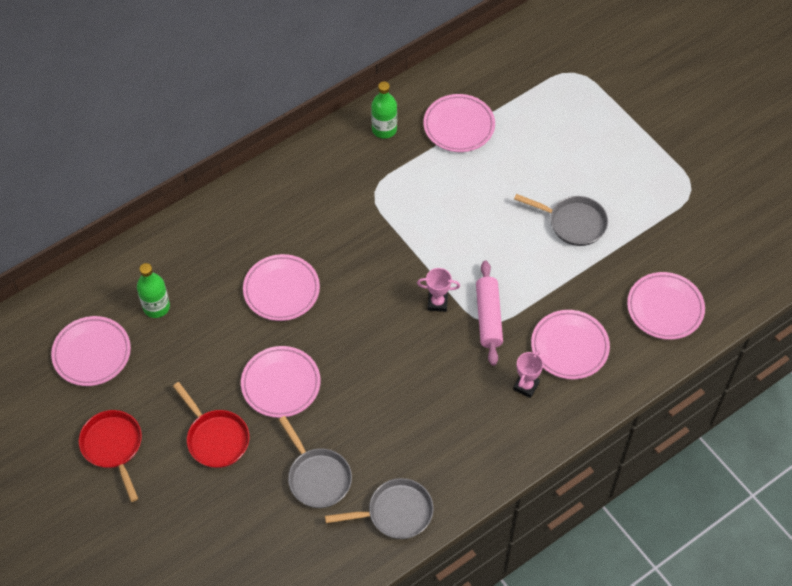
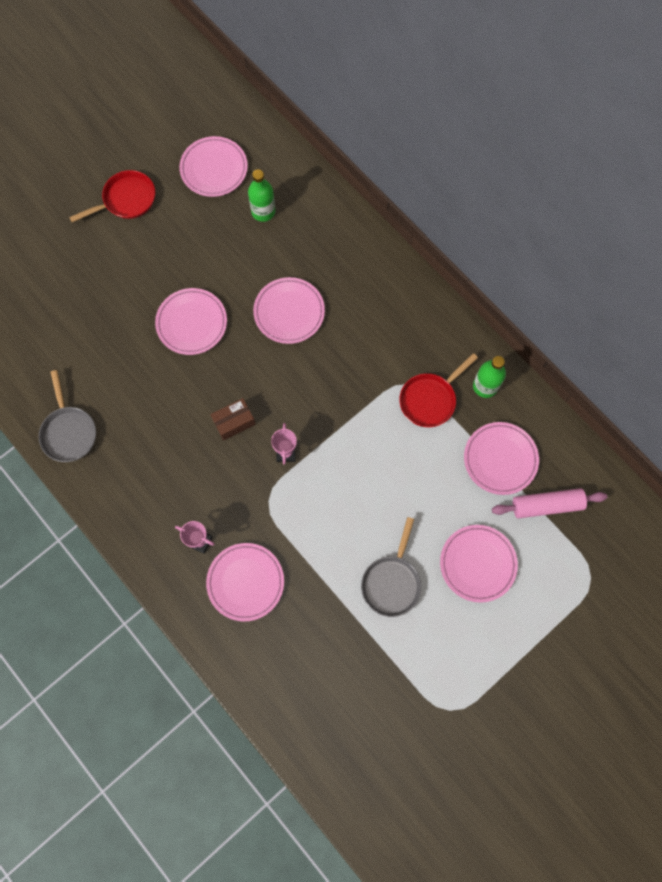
camera: 85 degrees right, 15 degrees up
(216, 438) = (136, 277): red pan -> red pan (430, 399)
(317, 477) = (102, 363): grey pan -> none
(400, 348) = (234, 422): none -> brown box
(488, 317) = (273, 502): pink rolling pin -> pink rolling pin (546, 505)
(665, 308) = (297, 680): pink plate -> pink plate (477, 563)

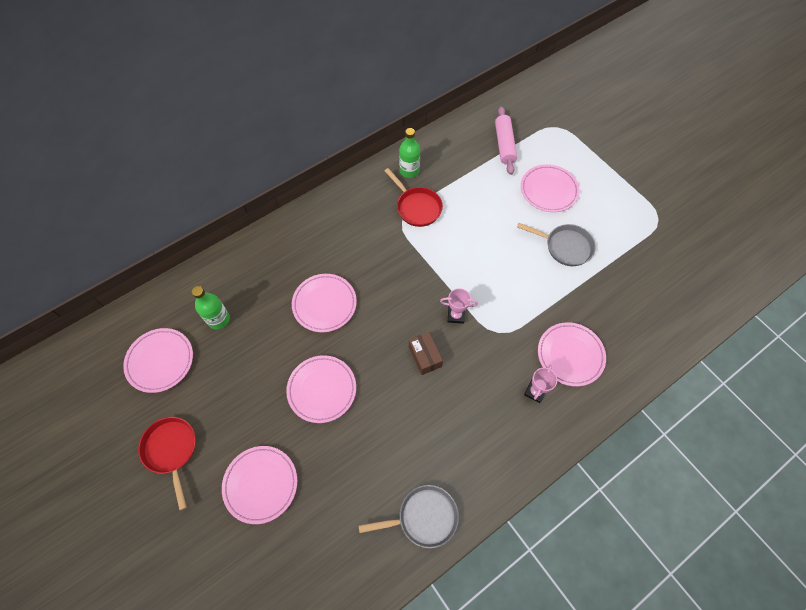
camera: 85 degrees left, 10 degrees down
(500, 459) = (468, 168): pink plate -> pink plate (261, 484)

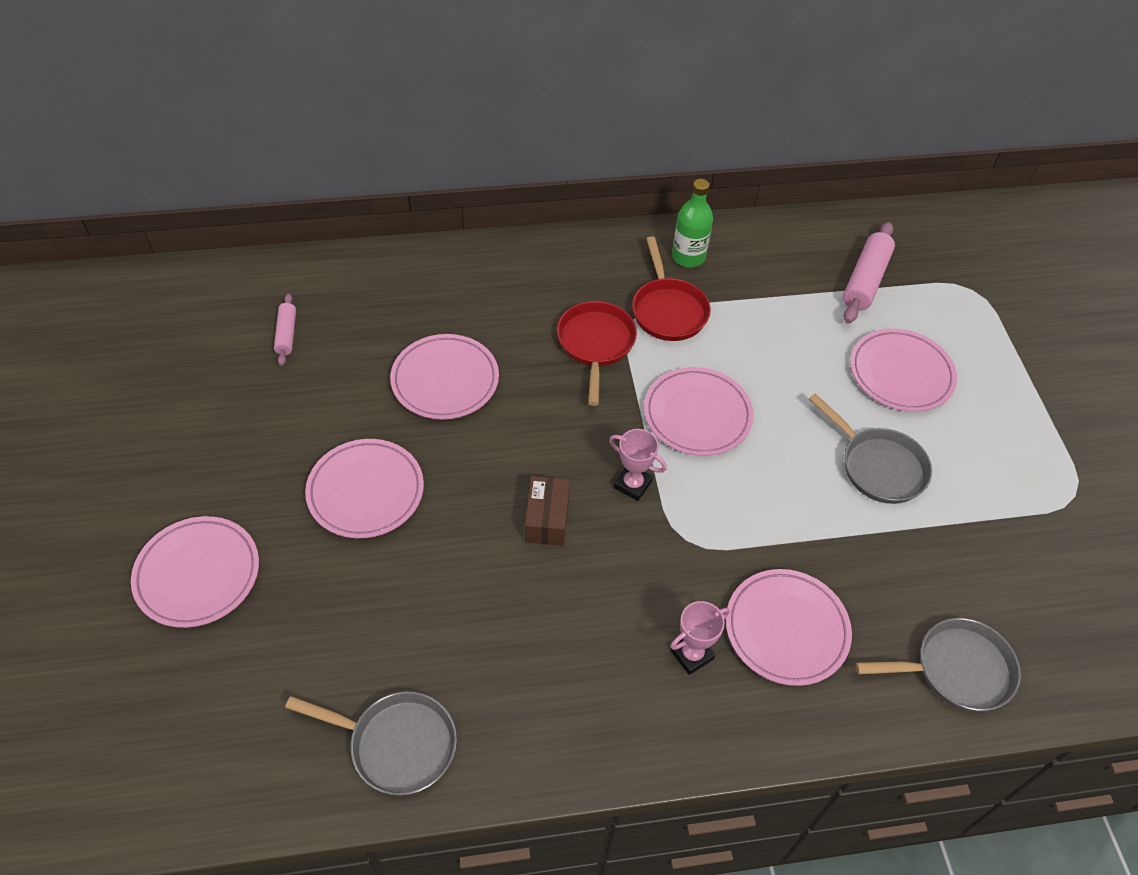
camera: 25 degrees right, 10 degrees down
(160, 361) = (176, 352): pink plate -> pink plate (697, 415)
(171, 450) = (113, 470): red pan -> red pan (596, 344)
(218, 319) = (286, 334): green bottle -> pink rolling pin
(653, 335) = (956, 670): none -> grey pan

